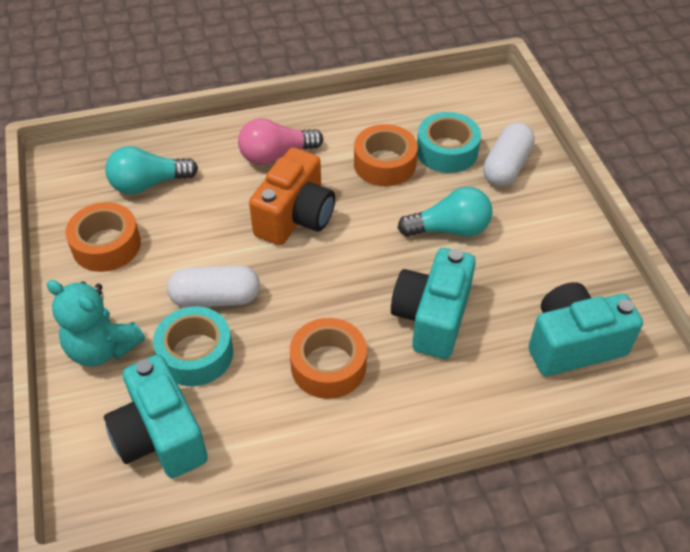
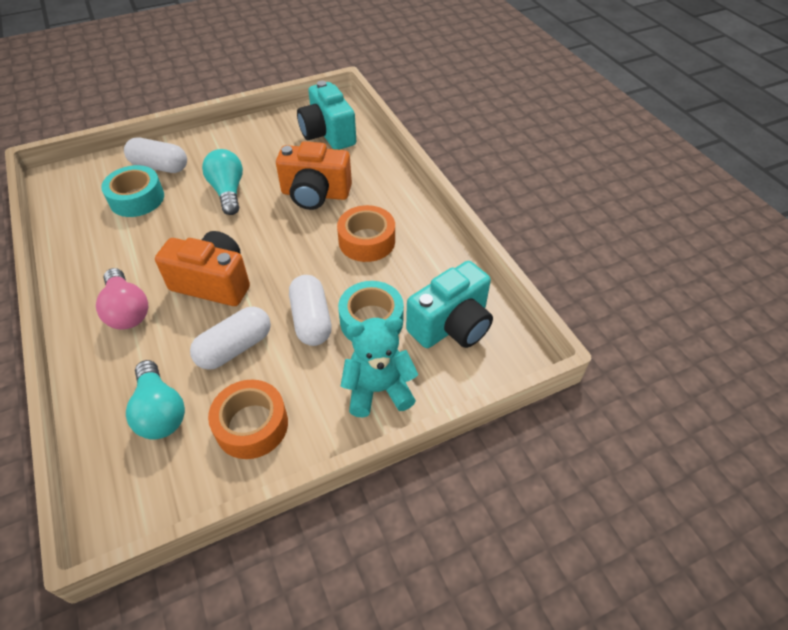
camera: 100 degrees left, 0 degrees up
(102, 348) = (378, 389): turquoise teddy bear -> turquoise teddy bear turned 120 degrees counterclockwise
(201, 234) = (235, 348): none -> white capsule
(384, 164) = (149, 234): orange tape -> none
(432, 318) = (315, 194): turquoise camera -> orange camera

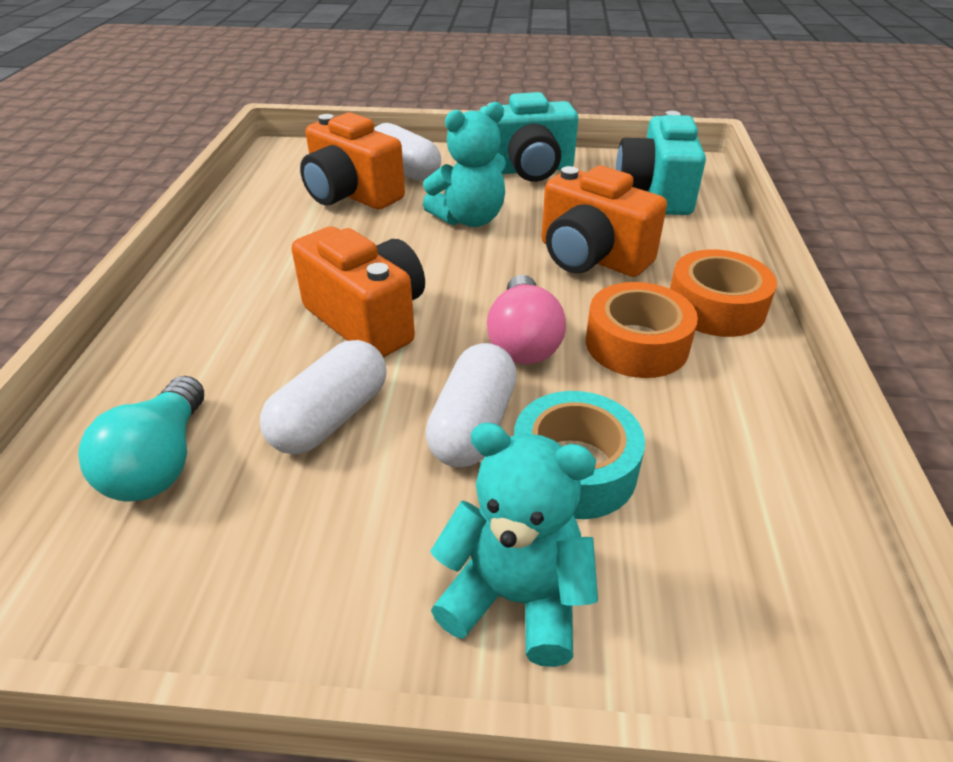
camera: 30 degrees right, 10 degrees down
(127, 310) = (235, 312): pink light bulb -> pink light bulb (523, 340)
(137, 199) = (351, 195): turquoise tape -> orange camera
(228, 191) = (469, 219): turquoise light bulb -> turquoise teddy bear
(235, 348) = (330, 418): white capsule -> white capsule turned 45 degrees counterclockwise
(251, 425) = (264, 550): orange tape -> orange tape (715, 307)
(451, 325) = (727, 542): turquoise camera -> turquoise camera (527, 170)

